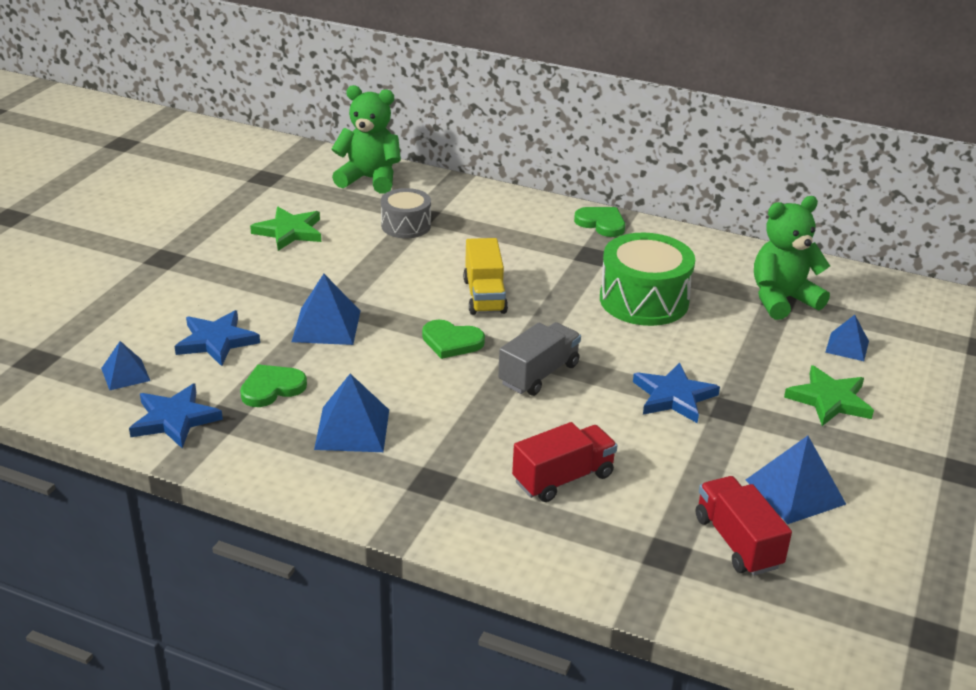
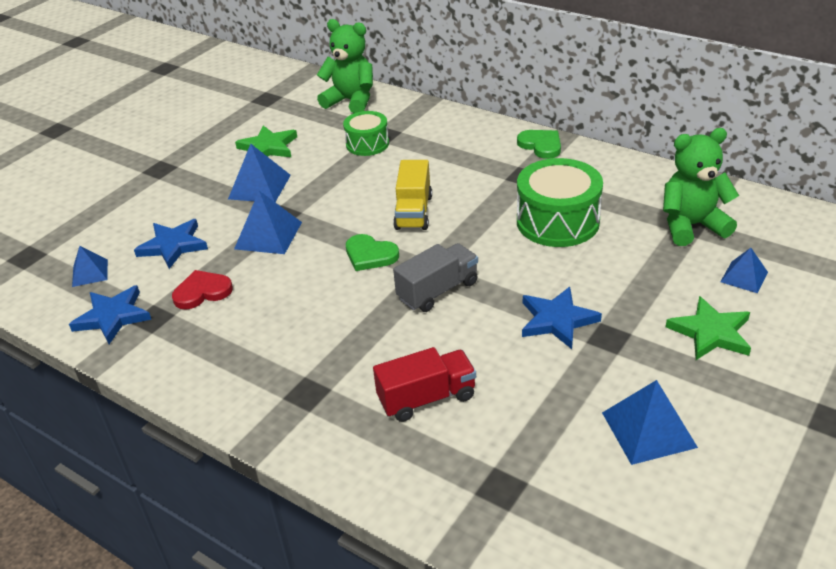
camera: 15 degrees right, 5 degrees up
(272, 388) = (202, 292): green heart -> red heart
(352, 429) = (255, 335): blue pyramid -> blue pyramid (259, 187)
(406, 225) = (367, 144): grey drum -> green drum
(737, 542) = (574, 480): red truck -> none

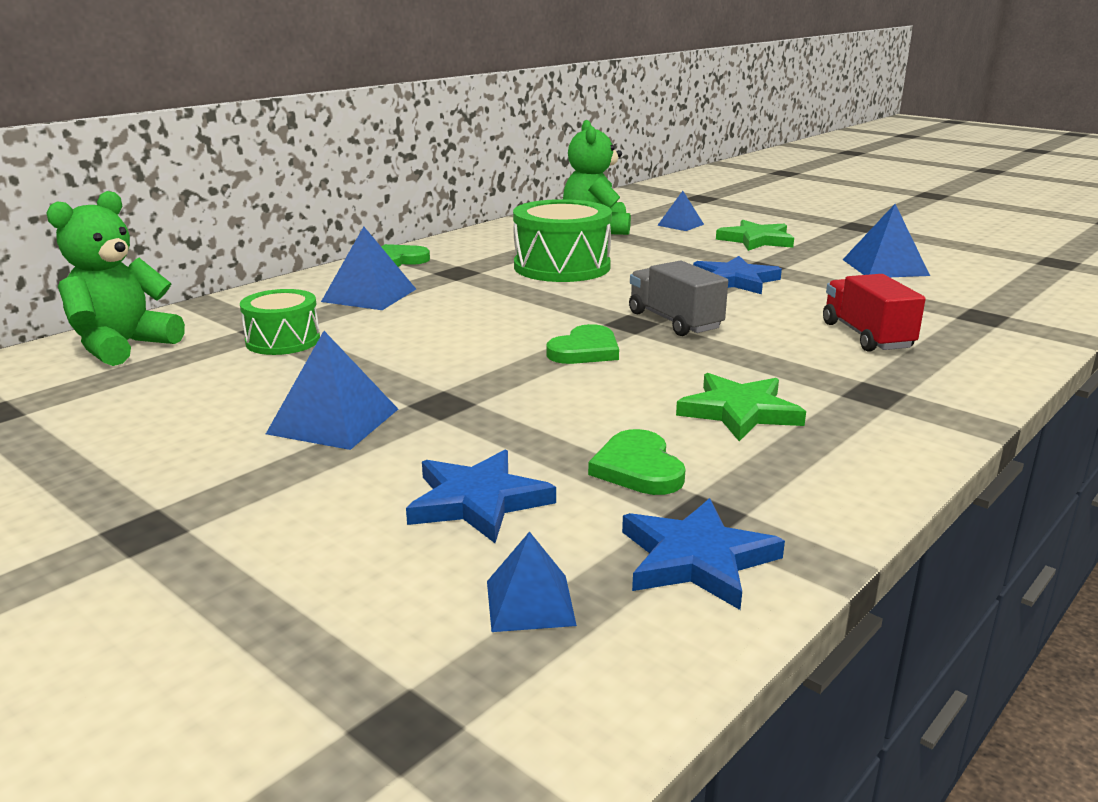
camera: 85 degrees left, 15 degrees down
(202, 292) = (638, 468): red heart -> green heart
(268, 147) = (197, 413): green star -> green star (739, 412)
(268, 235) = (496, 414): blue pyramid -> blue pyramid (369, 295)
(413, 212) = (497, 324): yellow truck -> none

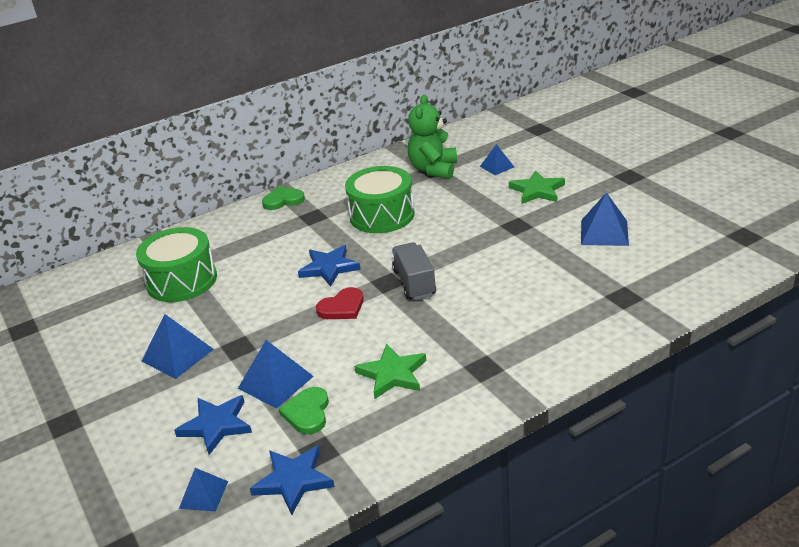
camera: 20 degrees right, 10 degrees up
(122, 346) = (99, 277): green teddy bear -> none
(283, 341) = (182, 281): green drum -> green drum, size x1.65
(369, 295) = (249, 238): blue pyramid -> blue pyramid (275, 382)
(585, 350) = (342, 307): green heart -> red heart
(735, 280) = (485, 240): blue star -> blue star (329, 268)
(866, 336) = (525, 311): red truck -> none

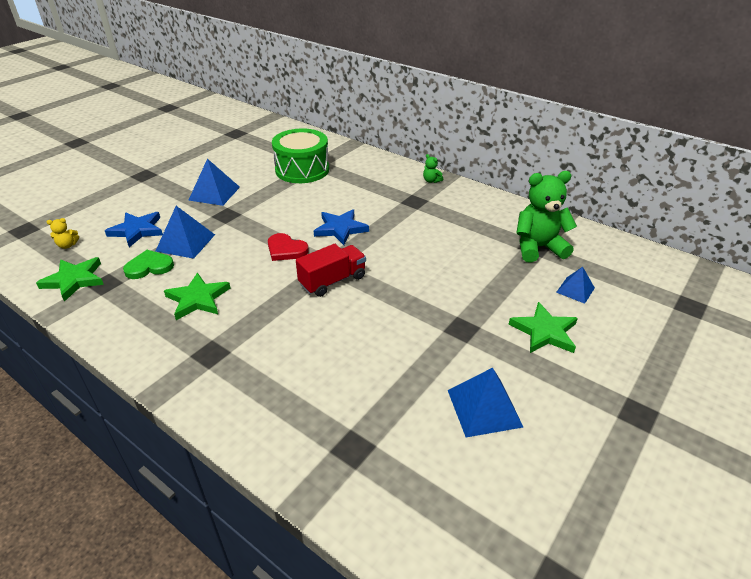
camera: 65 degrees right, 5 degrees up
(203, 494) = (67, 245): blue pyramid -> yellow teddy bear
(283, 200) = (431, 181): green heart -> green teddy bear
(293, 481) = (74, 280): blue star -> green star
(382, 215) = (435, 236): green drum -> none
(414, 283) = (332, 281): grey truck -> red truck

